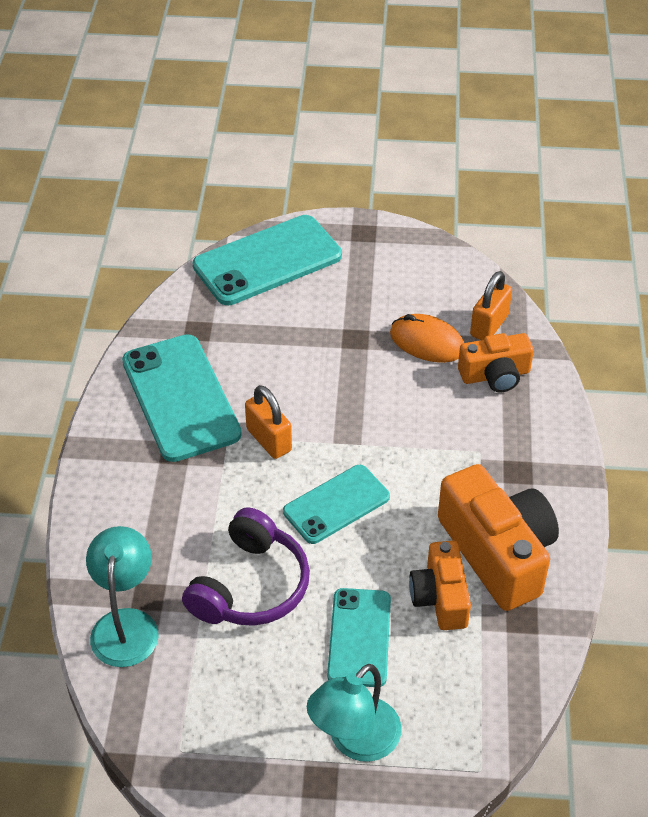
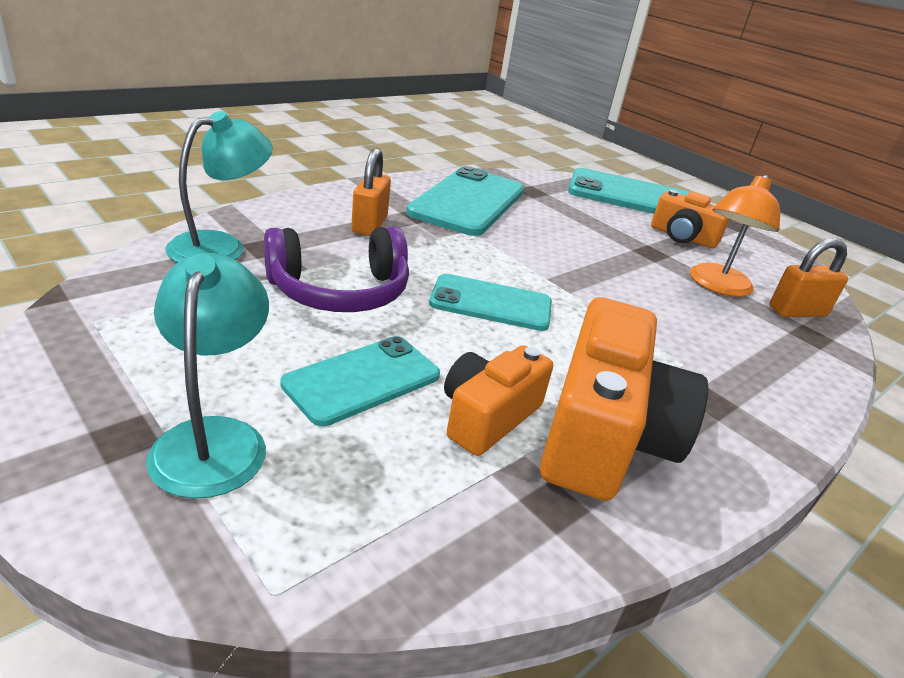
camera: 40 degrees right, 15 degrees down
(269, 440) = (496, 248): orange padlock -> orange padlock (369, 225)
(355, 741) = (214, 438): turquoise lamp -> turquoise lamp turned 90 degrees clockwise
(427, 342) = (717, 286): orange mouse -> orange lamp
(495, 375) = (767, 337): orange camera -> orange camera (682, 237)

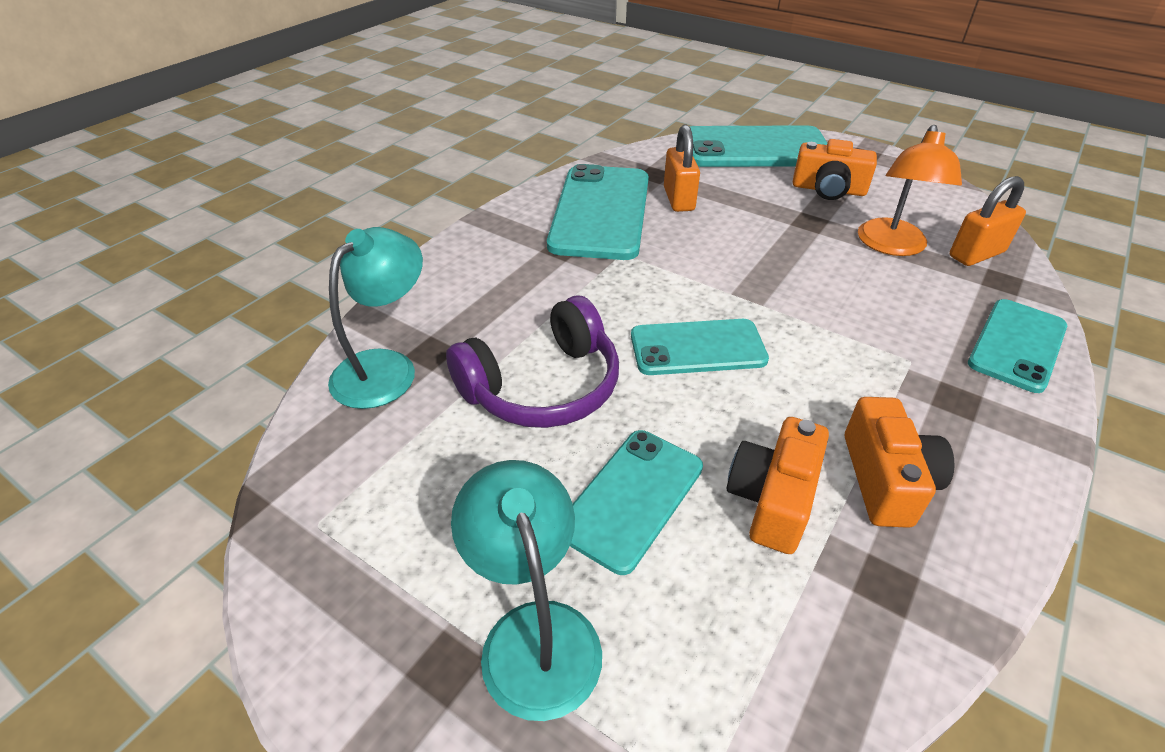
camera: 10 degrees left, 10 degrees up
(369, 225) = (520, 281): orange padlock -> orange padlock (679, 199)
(604, 434) = (886, 480): orange camera -> orange camera, size x0.59
(797, 381) = (1017, 345): none -> turquoise phone

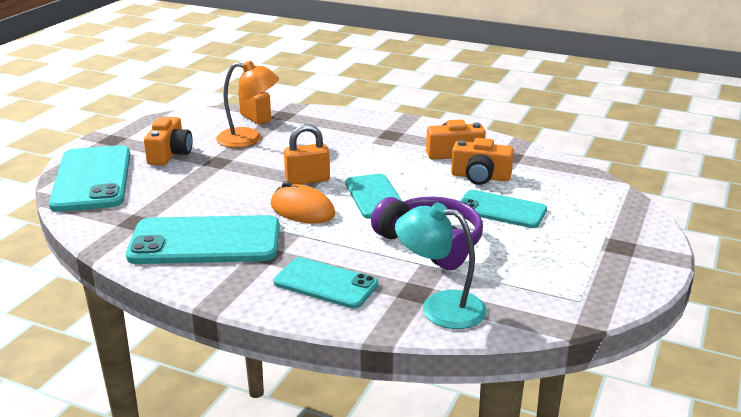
camera: 100 degrees left, 15 degrees down
(534, 632) = (589, 227): turquoise lamp -> none
(665, 279) = (302, 210): none -> orange mouse
(679, 199) = (183, 209): orange padlock -> orange padlock (307, 180)
(1017, 345) = (342, 118): turquoise phone -> turquoise phone (325, 283)

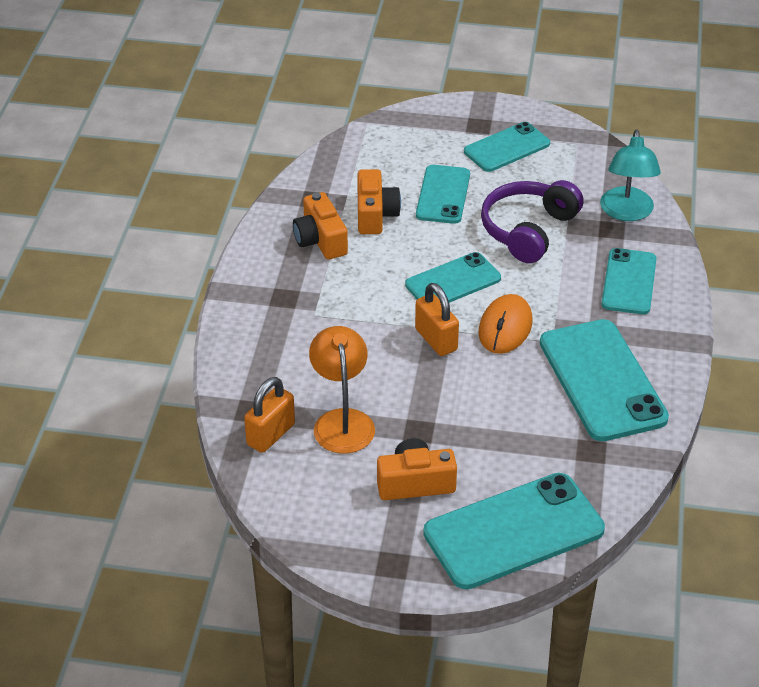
camera: 105 degrees left, 15 degrees up
(576, 255) = (507, 148): none -> turquoise phone

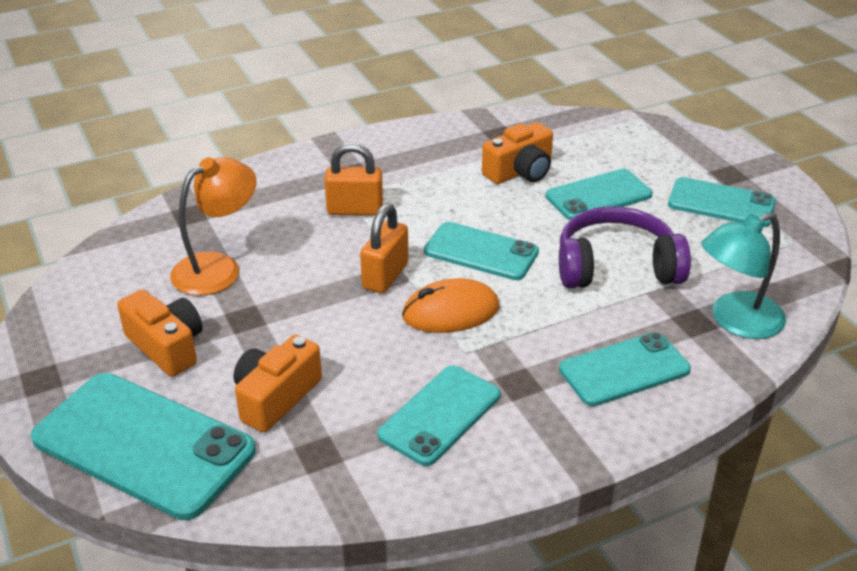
camera: 55 degrees right, 5 degrees down
(270, 434) = (166, 237): orange padlock -> orange padlock (355, 210)
(320, 240) = (449, 158): orange camera -> orange camera (275, 397)
(602, 380) = (440, 415): turquoise phone -> turquoise phone, size x0.62

